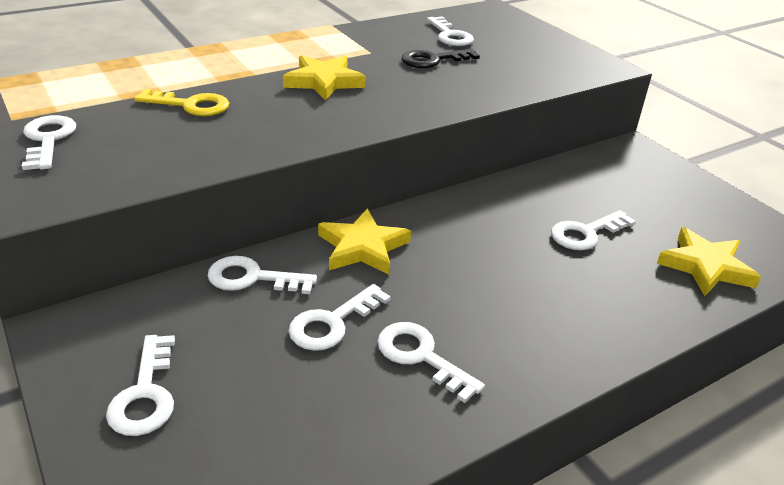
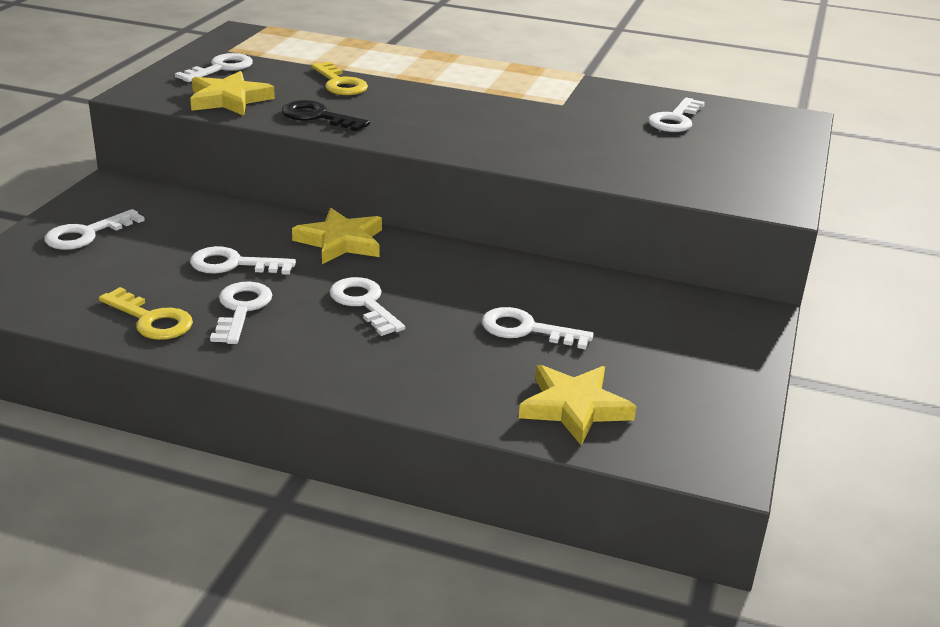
camera: 50 degrees right, 5 degrees down
(252, 278) = (242, 218): white key -> white key (364, 303)
(324, 82) = (467, 107): yellow star -> yellow star (229, 99)
(383, 425) = (151, 320): none -> yellow key
(433, 60) = (602, 129): black key -> black key (317, 117)

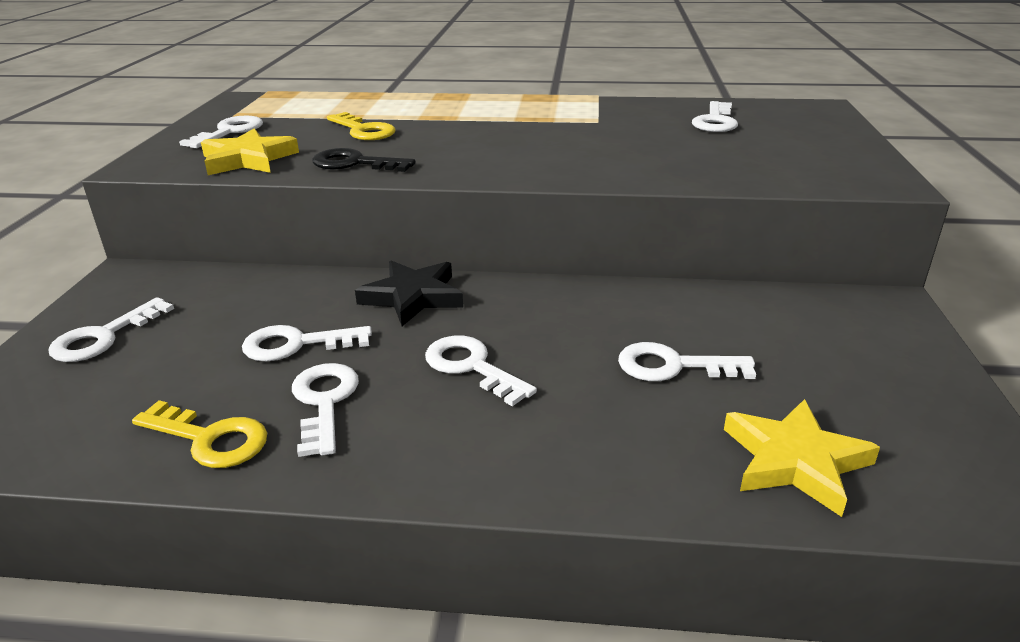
camera: 10 degrees left, 0 degrees up
(341, 242) = (412, 297): yellow star -> black star

